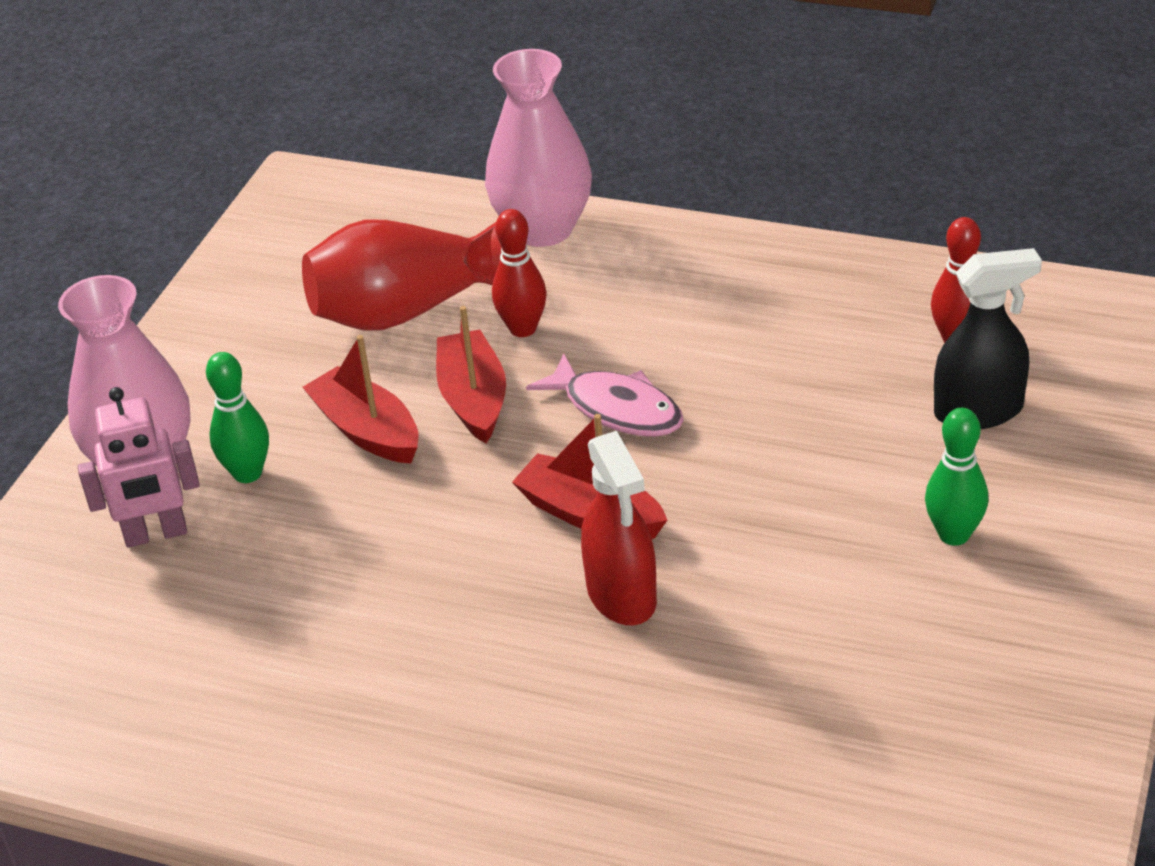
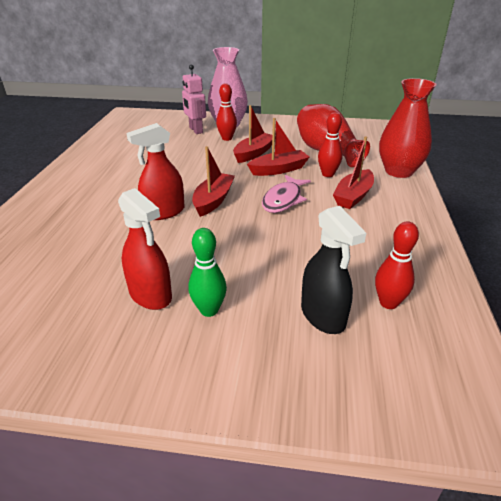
camera: 75 degrees right, 5 degrees down
(247, 473) = (227, 138): green bowling pin -> red bowling pin
(543, 229) = (399, 171): pink vase -> red vase
(629, 311) = (353, 196): none -> red boat
(907, 607) = (150, 295): none -> red spray bottle

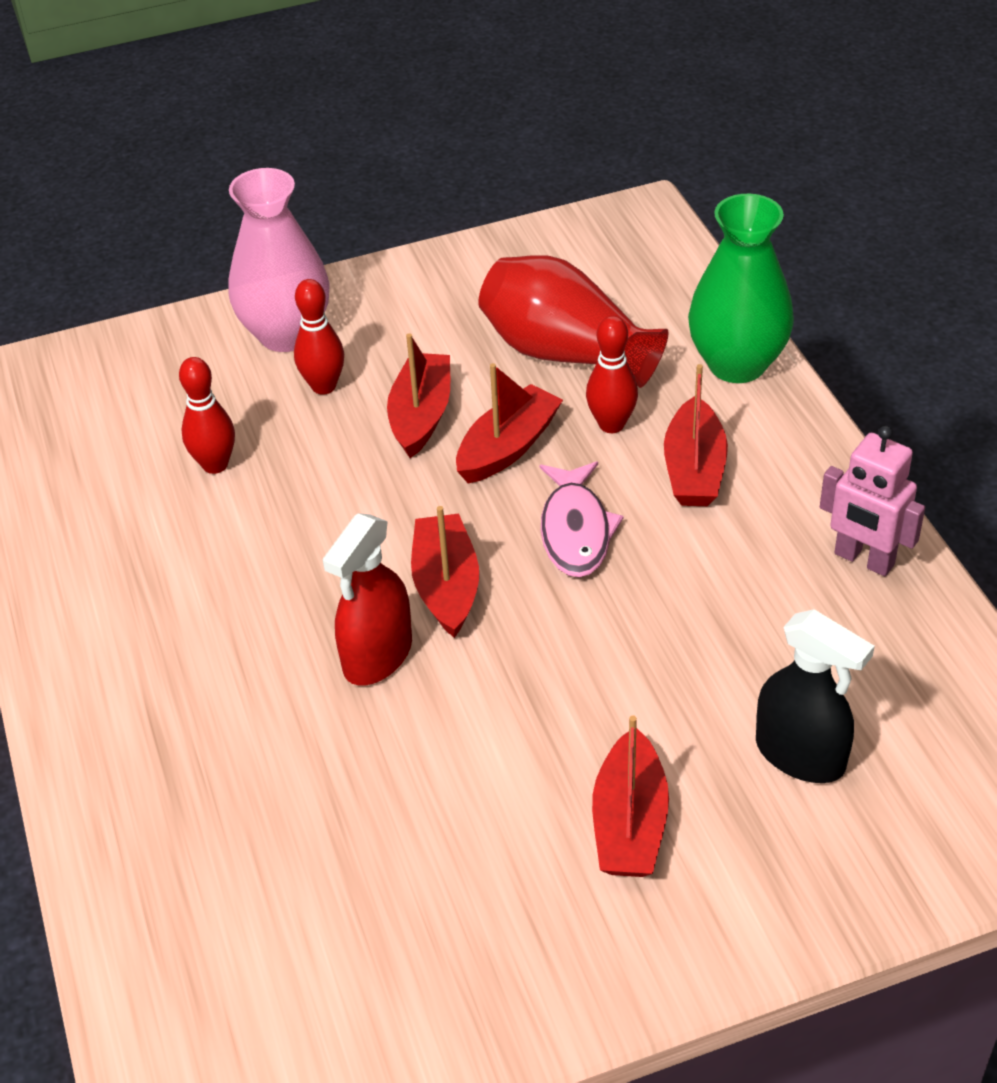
camera: 25 degrees left, 10 degrees up
(150, 295) = (516, 839): red spray bottle -> none
(195, 130) = (228, 383): pink robot -> pink robot (863, 560)
(209, 310) = (629, 823): green bowling pin -> red boat
(388, 303) = (877, 689): red bowling pin -> red bowling pin (215, 465)
(399, 171) = (737, 364): red vase -> green vase

